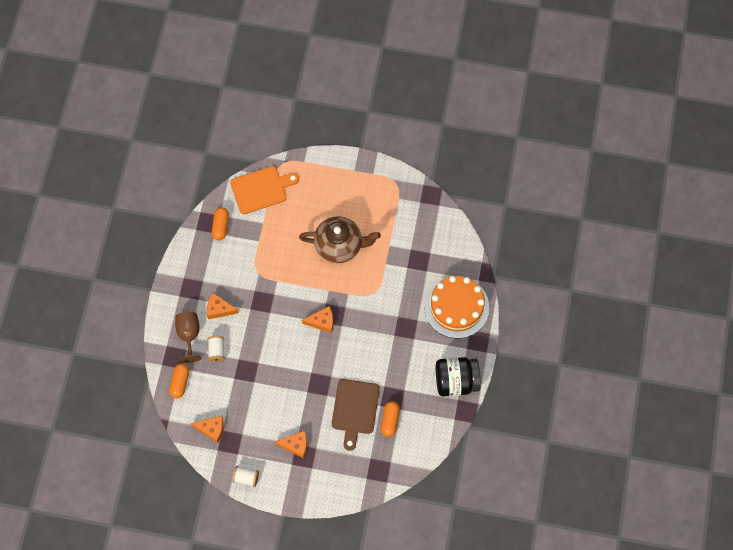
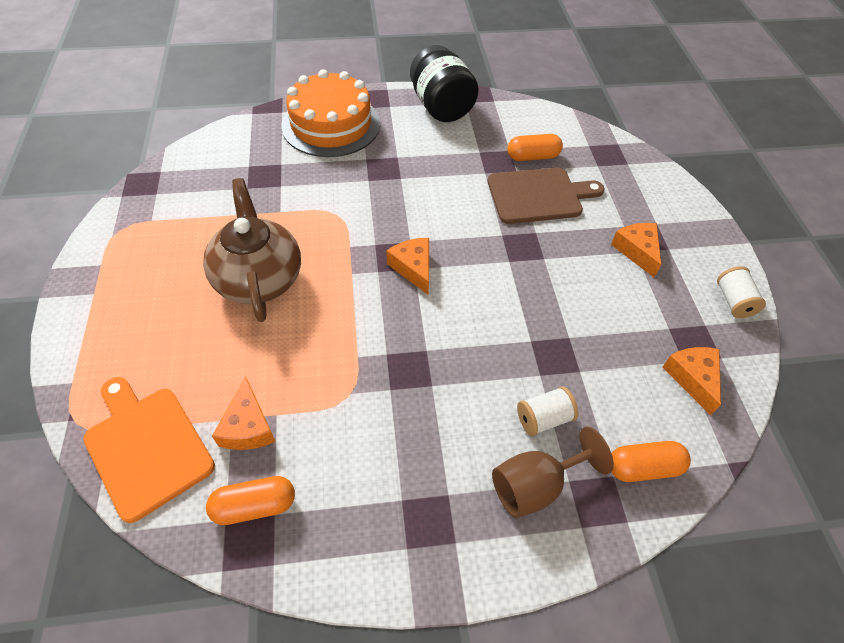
camera: 110 degrees left, 15 degrees down
(219, 309) = (454, 443): orange cheese -> orange cheese (248, 426)

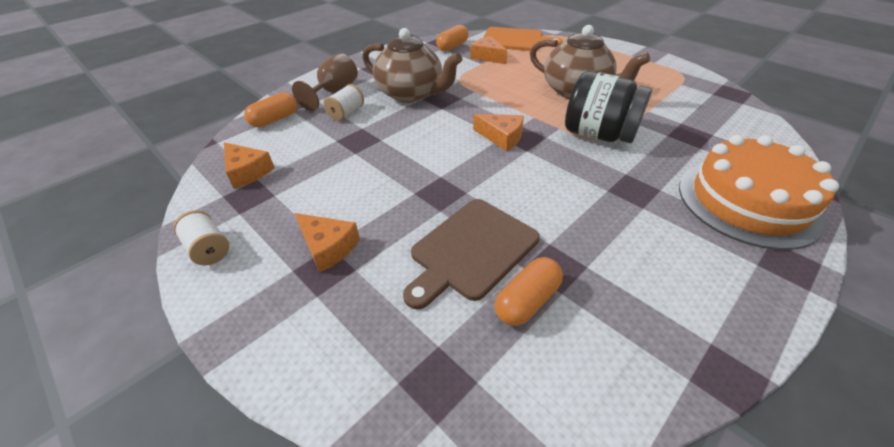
camera: 145 degrees right, 10 degrees down
(436, 405) = (411, 94): none -> brown teapot
(441, 107) = (716, 306): black jar -> black jar (598, 134)

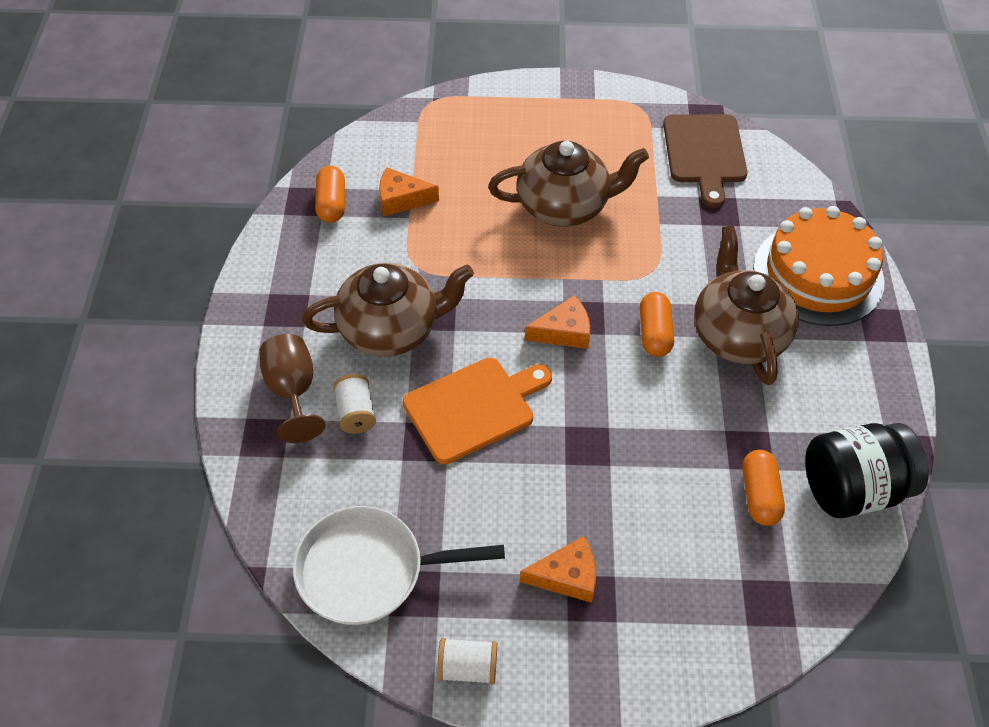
camera: 45 degrees left, 10 degrees up
(247, 172) = (368, 571): orange cheese -> white pan
(275, 119) = (283, 485): orange capsule -> orange capsule (654, 333)
(471, 250) = (677, 484): brown cutting board -> brown cutting board (704, 153)
(515, 40) = (398, 142): orange cutting board -> orange cutting board (474, 408)
(598, 134) = (645, 265): black jar -> black jar (852, 489)
(629, 199) = (738, 334): none -> brown teapot

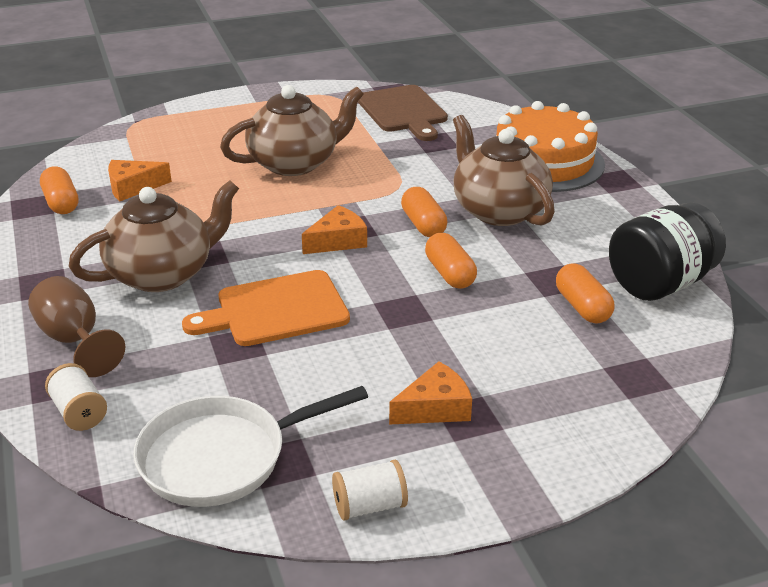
camera: 20 degrees left, 20 degrees down
(356, 413) = (152, 341): white spool -> white spool (79, 412)
(474, 408) = (276, 310): orange cutting board -> orange cutting board turned 150 degrees counterclockwise
(651, 410) = (450, 274): none -> orange capsule

